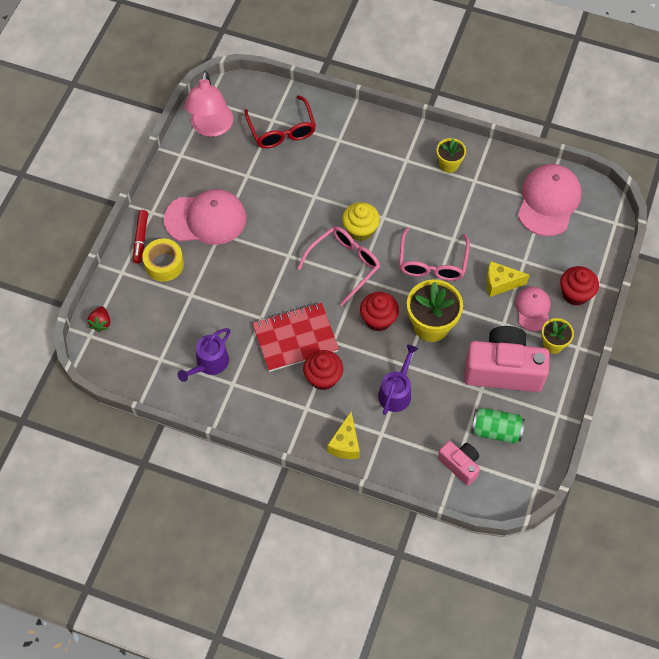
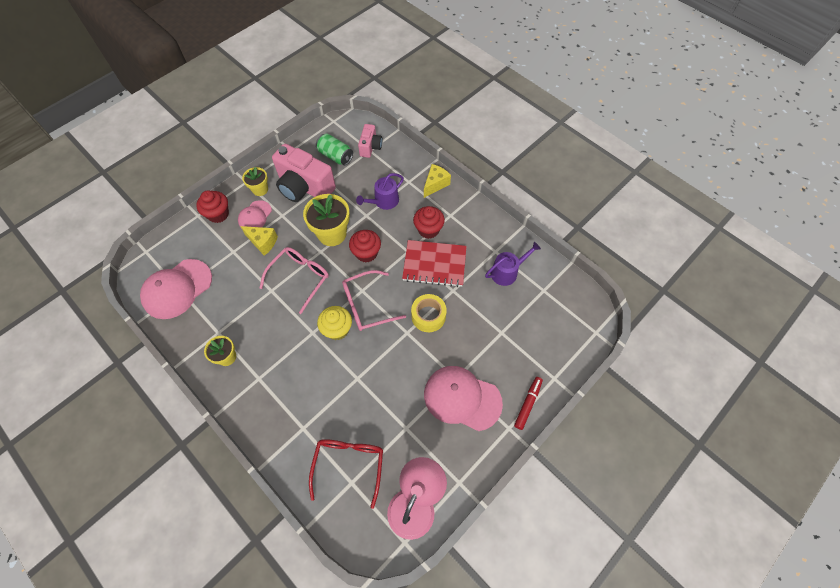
camera: 155 degrees left, 0 degrees up
(101, 323) = (584, 339): red strawberry -> none
(164, 264) = (514, 369): yellow tape -> yellow tape (428, 316)
(460, 465) = (370, 147): pink camera -> pink camera turned 150 degrees counterclockwise

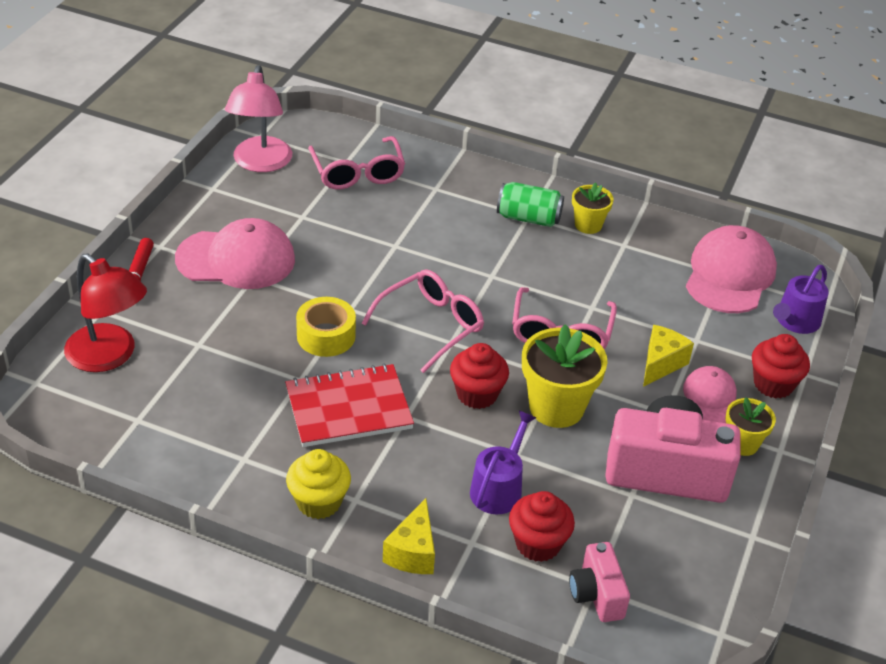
camera: 155 degrees right, 20 degrees down
(263, 242) = (661, 364): yellow cheese -> yellow cheese turned 120 degrees clockwise
(335, 156) = (655, 551): green can -> green can (528, 218)
(337, 329) = (458, 287): yellow cupcake -> yellow cupcake (319, 502)
(349, 465) = (358, 173): red glasses -> pink glasses
(428, 230) = (386, 461): red cupcake -> red cupcake (538, 544)
(507, 272) = (212, 430): purple watering can -> purple watering can (795, 321)
(553, 339) = (109, 356): none -> red lamp

